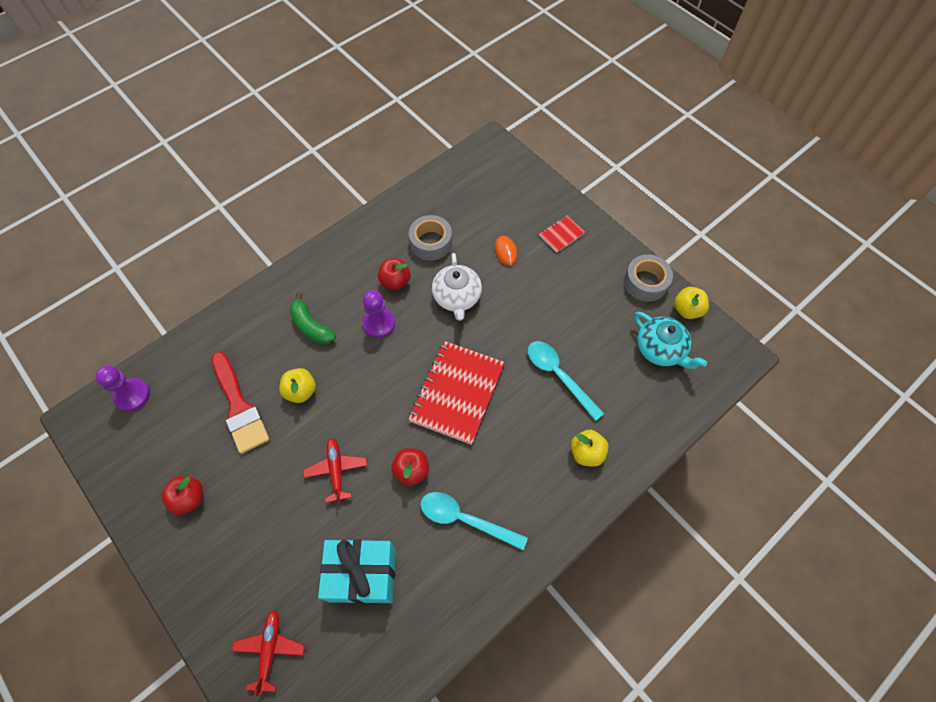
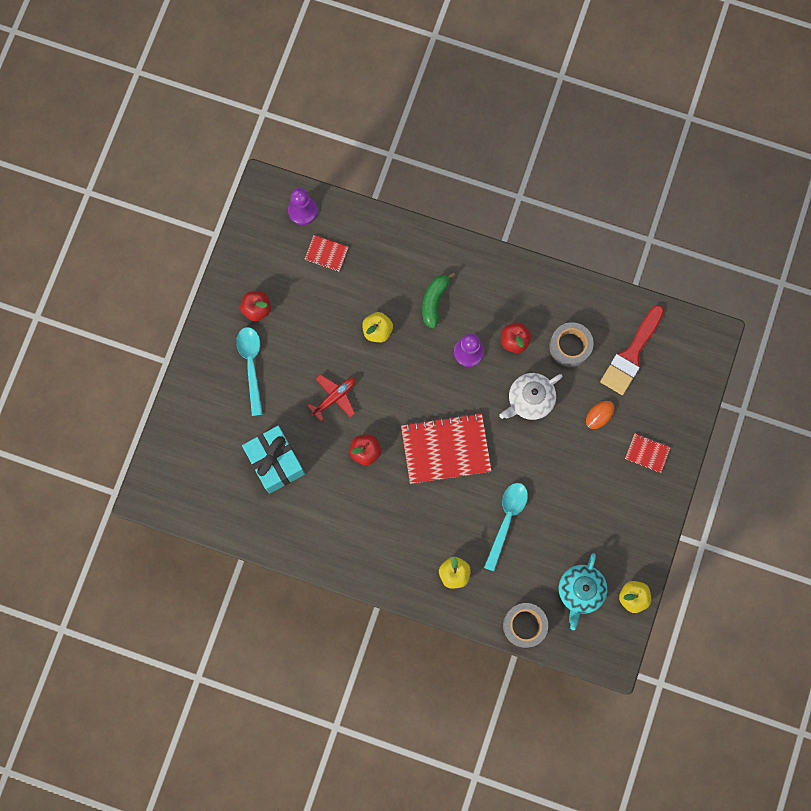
camera: 60 degrees right, 15 degrees up
(191, 396) = (326, 254): none -> red notebook
(239, 407) = (339, 295): red brush -> red brush (631, 354)
(270, 649) = (197, 432): red plane -> none
(465, 519) = (352, 511): turquoise spoon -> turquoise spoon (251, 365)
(645, 282) = (640, 549): grey tape -> grey tape (524, 625)

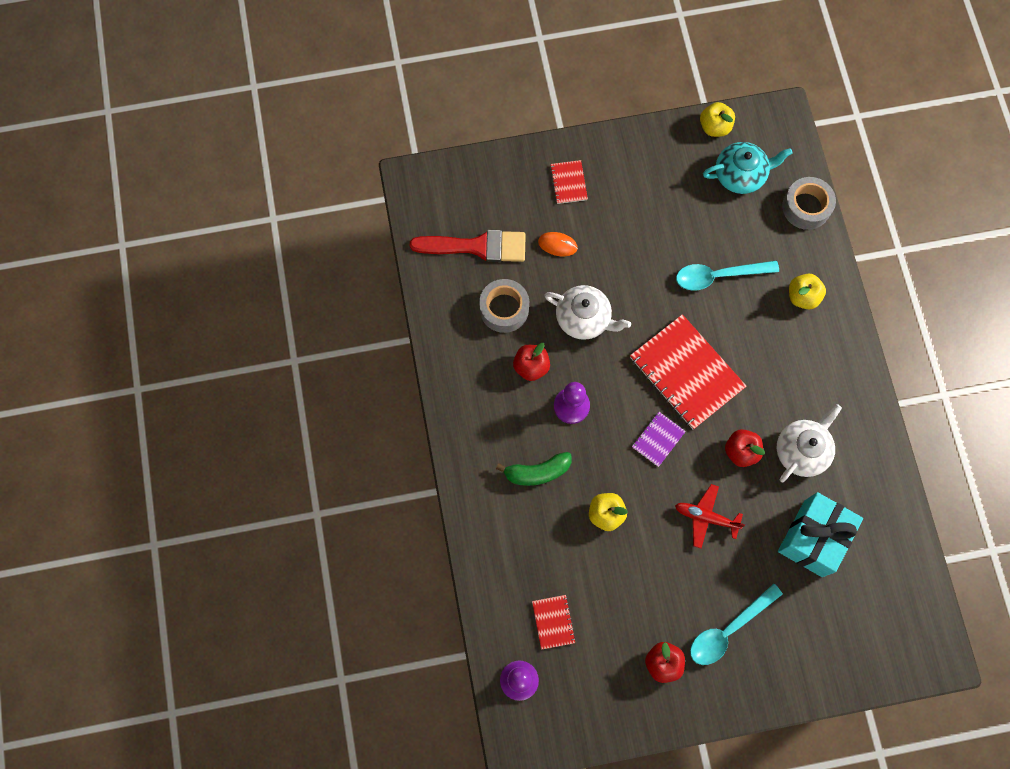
camera: 120 degrees left, 5 degrees down
(340, 495) = (802, 450): none -> white teapot
(408, 398) = (658, 439): none -> purple notebook

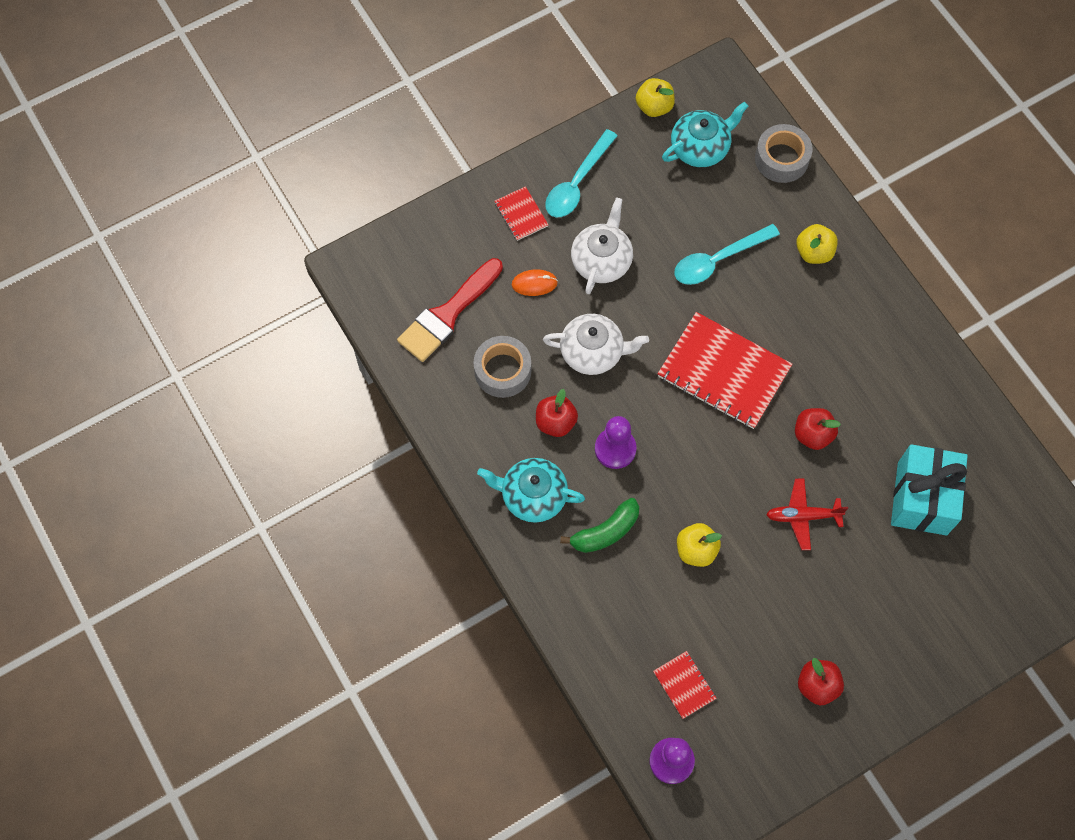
camera: 20 degrees left, 5 degrees down
(477, 246) = (447, 314): red brush -> red brush turned 150 degrees clockwise
(489, 421) = (533, 496): none -> turquoise teapot
(658, 439) = (721, 452): purple notebook -> none
(728, 629) = (872, 625): turquoise spoon -> turquoise spoon (577, 183)
(802, 450) = (875, 411): white teapot -> white teapot (601, 260)

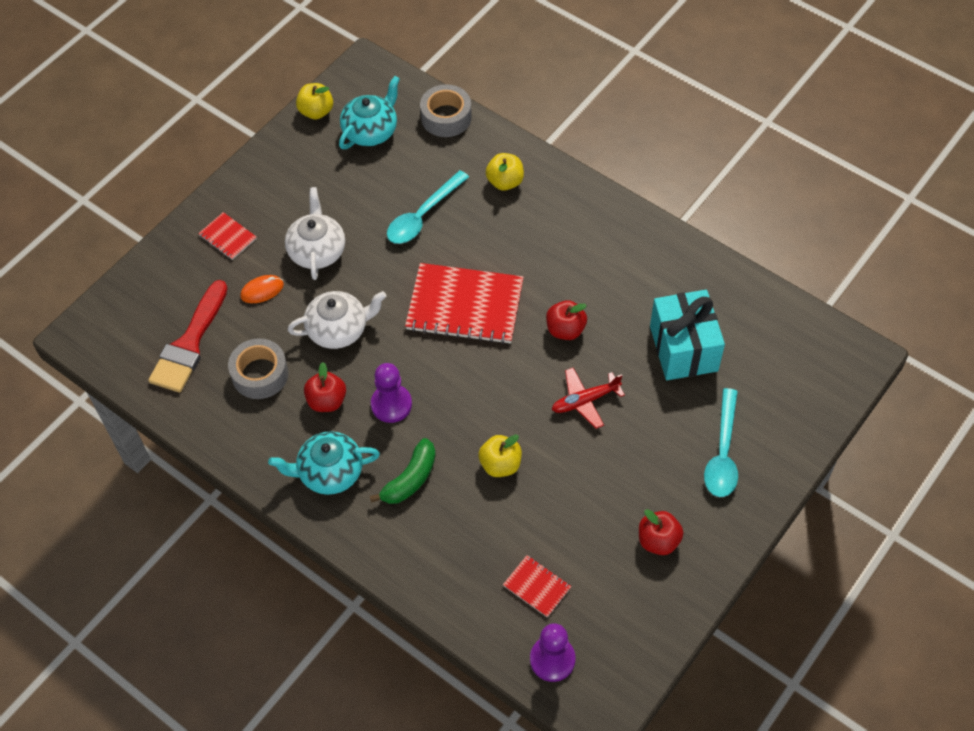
camera: 20 degrees left, 10 degrees down
(577, 183) = (270, 194): turquoise spoon -> turquoise spoon (722, 453)

